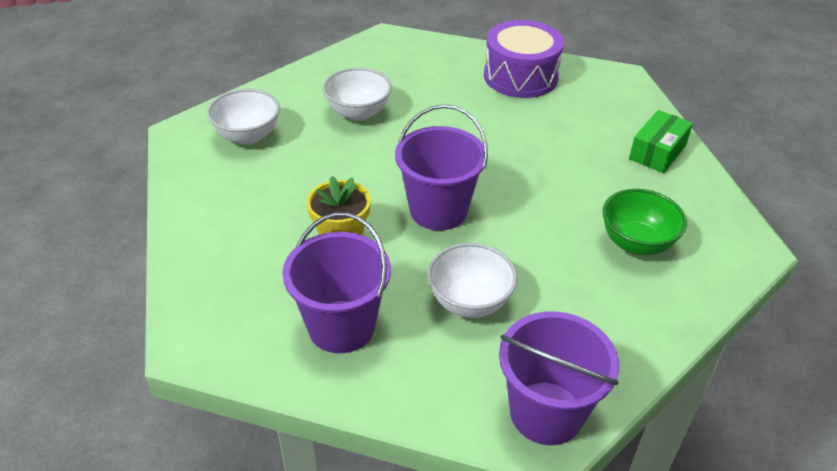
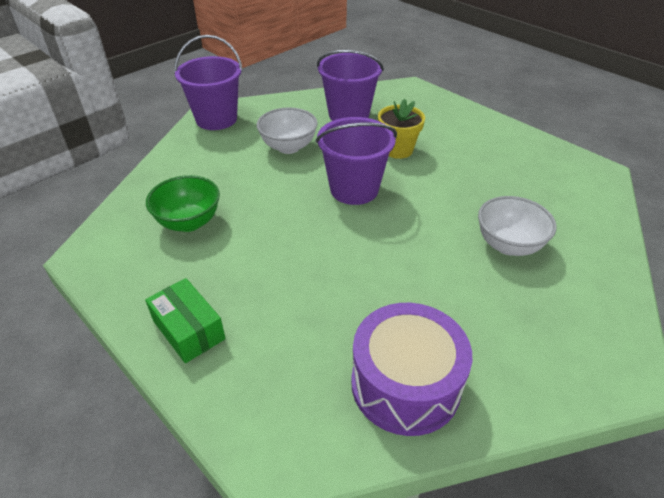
camera: 150 degrees right, 0 degrees up
(248, 136) = (554, 187): white bowl -> none
(657, 152) = (188, 330): green box -> green box turned 45 degrees counterclockwise

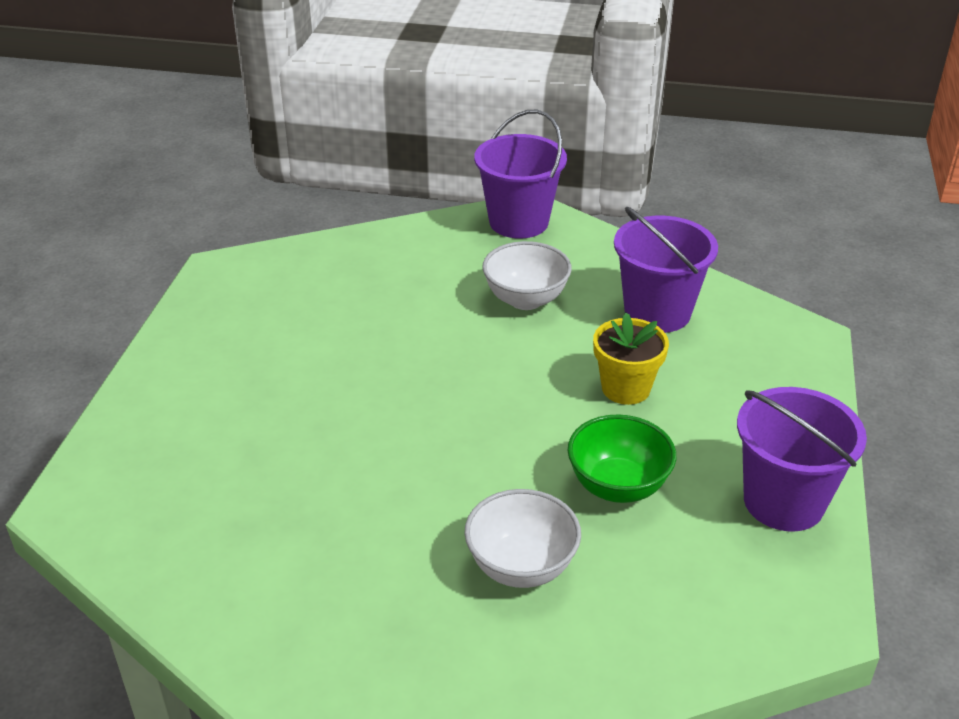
camera: 55 degrees right, 5 degrees down
(188, 330) = (177, 380): green box -> none
(189, 222) = (321, 301): green bowl -> green bowl (618, 486)
(354, 189) = (498, 388): purple bucket -> purple bucket (783, 501)
(405, 384) = (215, 558): purple drum -> none

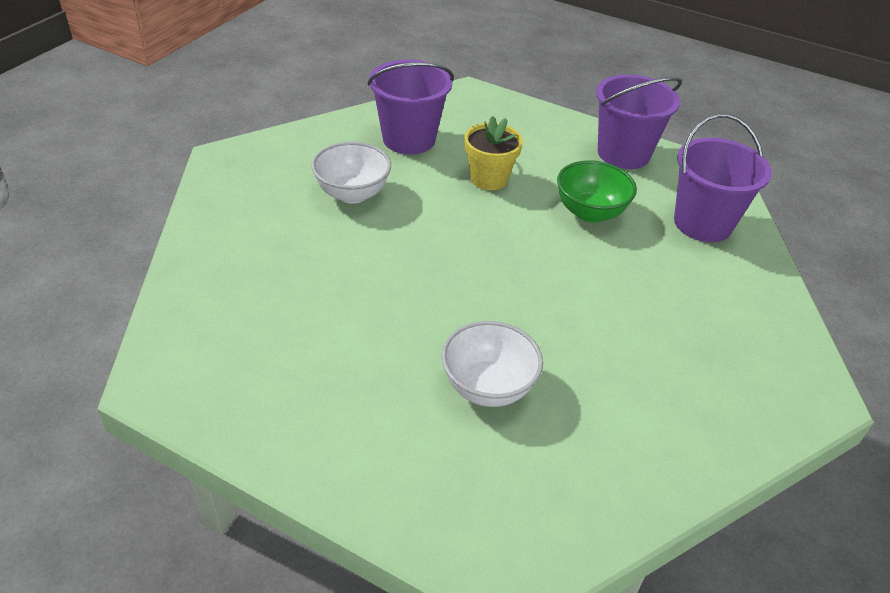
camera: 75 degrees left, 5 degrees up
(519, 222) = (236, 167): purple bucket -> purple bucket (702, 223)
(521, 566) = (657, 277): white bowl -> white bowl (488, 387)

